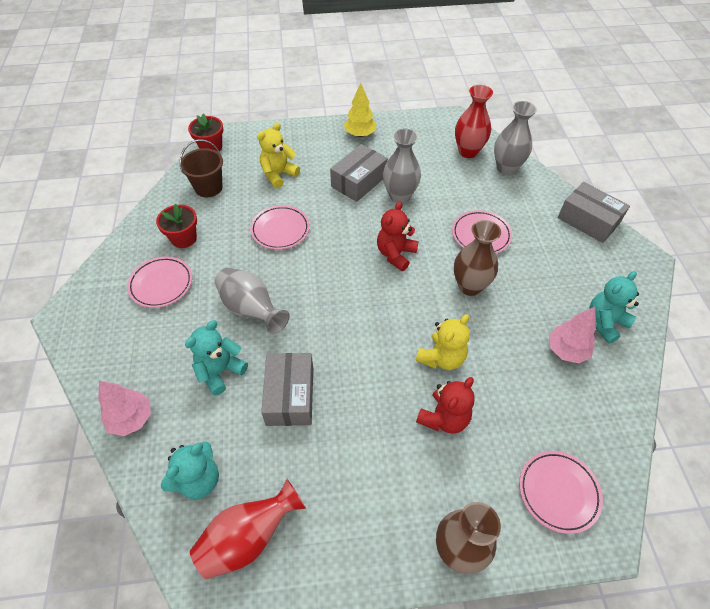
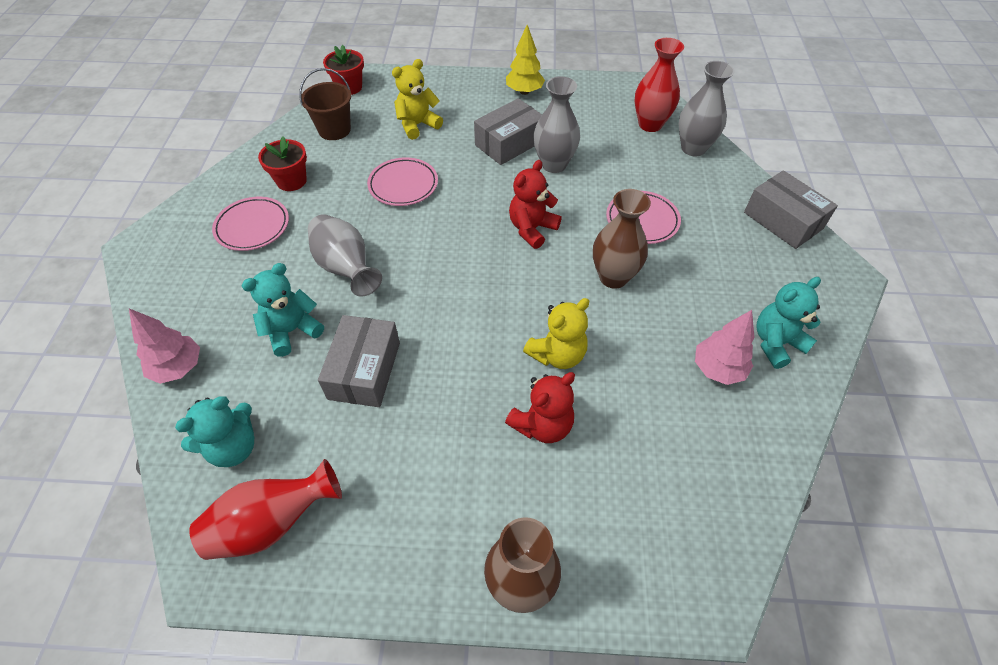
camera: 10 degrees right, 0 degrees up
(558, 492) = (665, 537): pink plate -> none

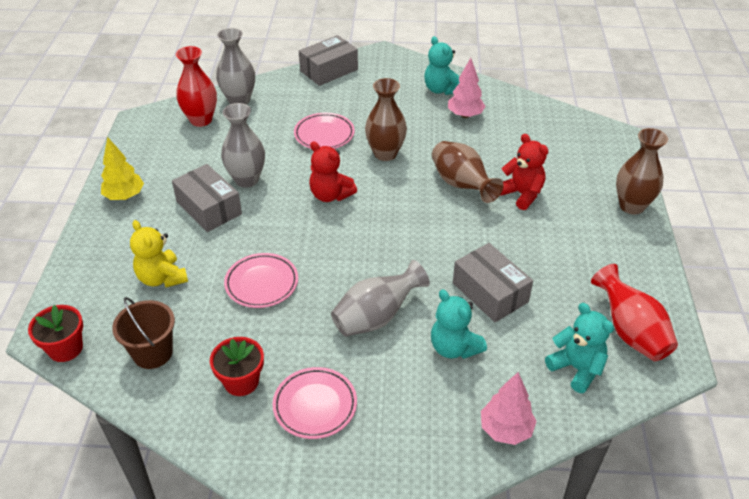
camera: 90 degrees left, 10 degrees down
(364, 370) = (490, 292): grey box -> grey box turned 45 degrees clockwise
(557, 354) = (461, 185): yellow teddy bear -> brown vase

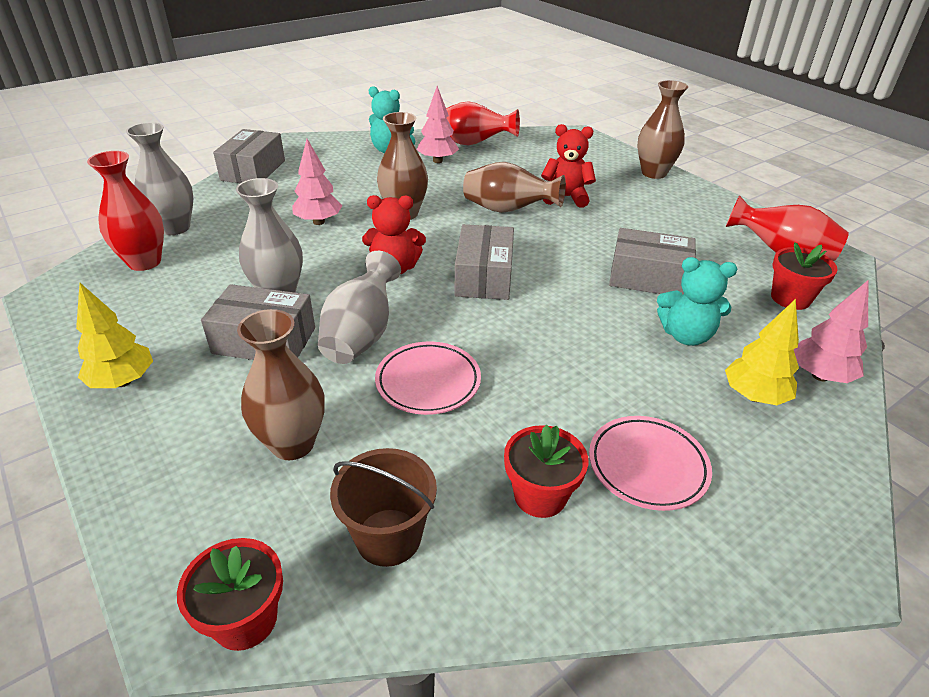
camera: 40 degrees left, 5 degrees down
(162, 278) = (292, 444): yellow teddy bear -> brown vase
(324, 135) = (318, 222): pink plate -> pink tree
(376, 317) = (586, 348): grey vase -> grey vase (361, 335)
(378, 231) = (484, 276): none -> grey box
(438, 412) = (754, 396): none -> yellow tree
(513, 109) = (472, 144): none -> red vase
(576, 368) = (790, 298): turquoise teddy bear -> red flower pot

